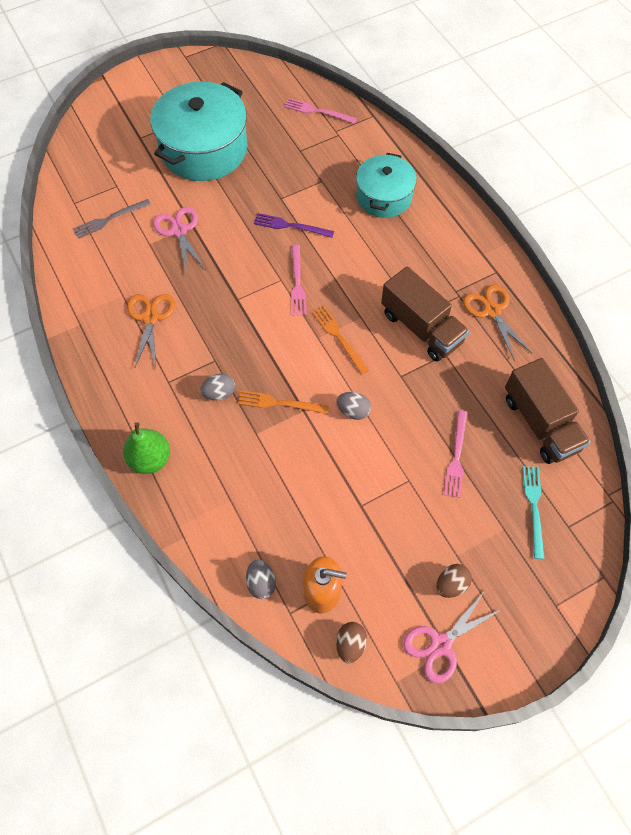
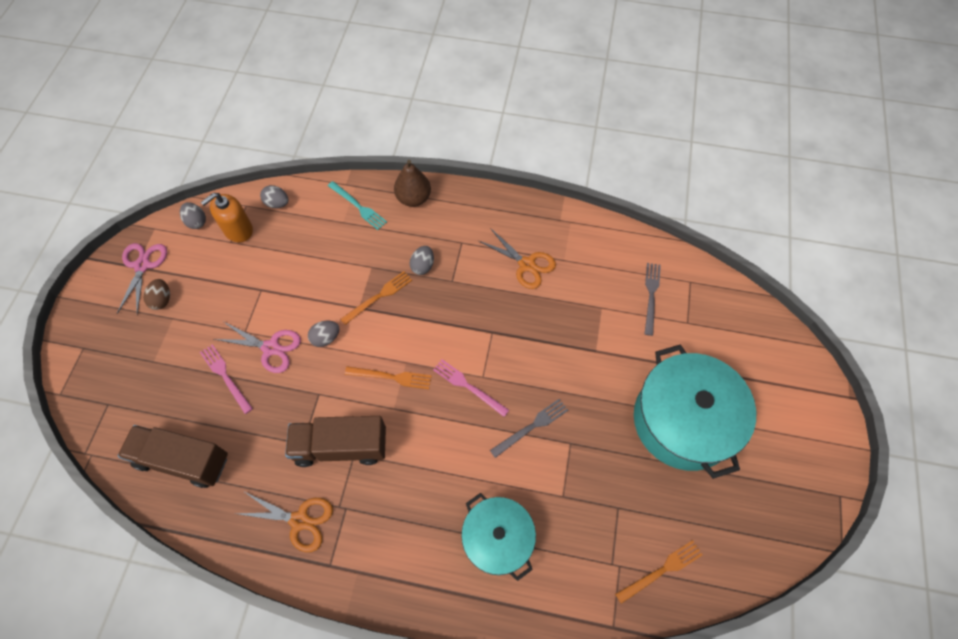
camera: 130 degrees right, 0 degrees up
(150, 459) = (413, 198): green pear -> brown pear
(179, 231) = (597, 337): pink scissors -> pink scissors (270, 348)
(290, 226) = (531, 427): purple fork -> grey fork
(317, 111) = (661, 570): pink fork -> orange fork
(350, 644) = (196, 222): brown egg -> grey egg
(534, 507) = (142, 394): turquoise fork -> turquoise fork (358, 206)

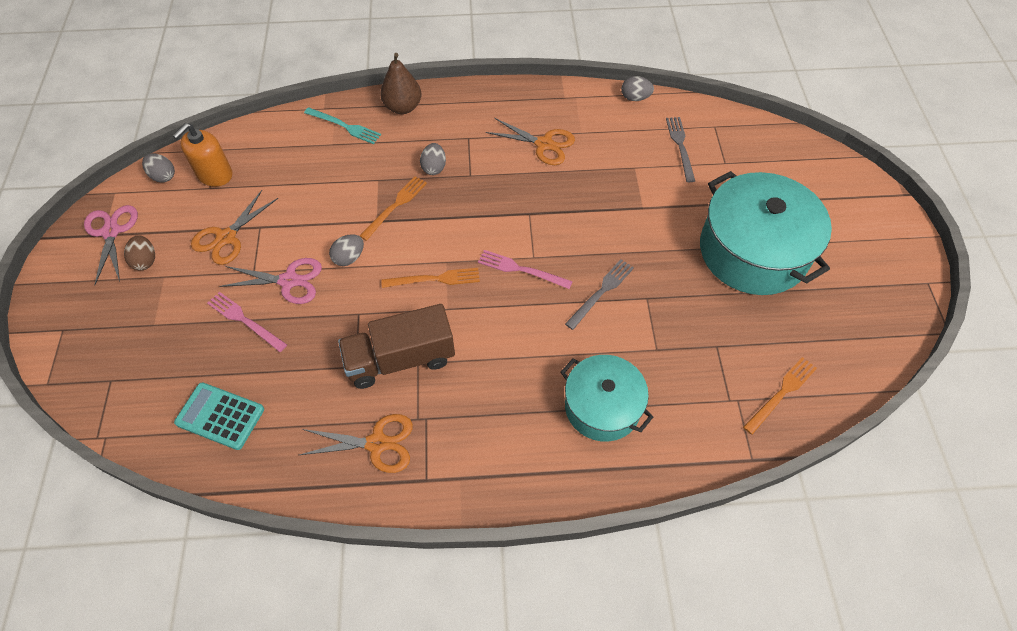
camera: 15 degrees left, 5 degrees down
(183, 460) = (220, 416): brown truck -> turquoise calculator
(231, 293) = (226, 237): none -> orange scissors
(277, 203) = (252, 141): grey egg -> grey egg (635, 98)

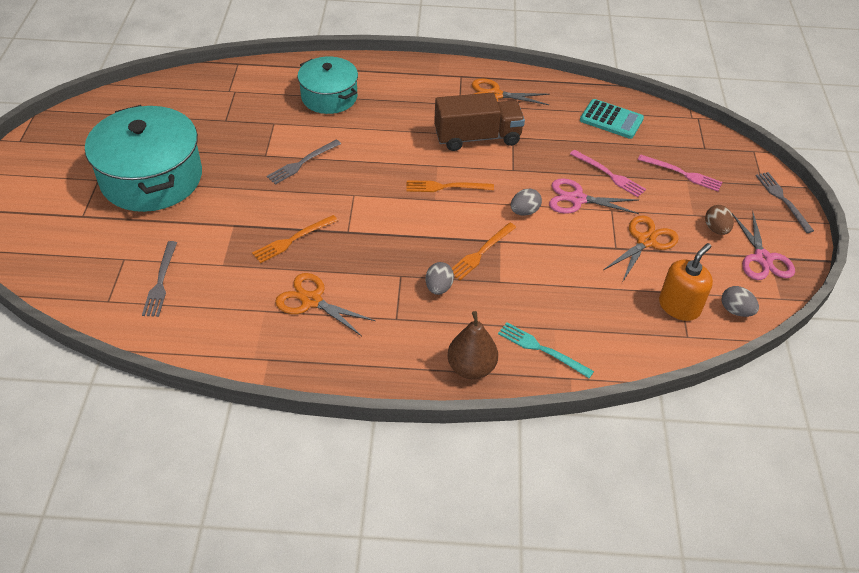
camera: 175 degrees left, 10 degrees down
(50, 309) = (782, 200): none -> grey fork
(521, 269) = (367, 186): pink fork -> pink fork (682, 174)
(635, 98) = (181, 348): grey egg -> none
(781, 393) = (194, 90): orange fork -> orange fork (293, 239)

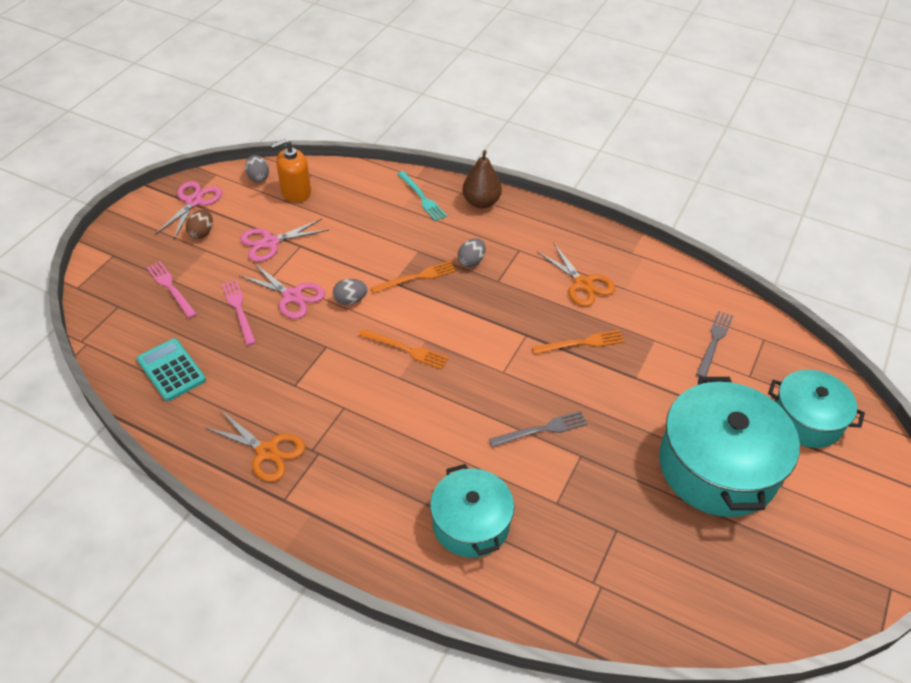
camera: 155 degrees left, 0 degrees up
(70, 235) = (806, 420): none -> turquoise pot
(477, 137) = (332, 397): brown truck -> none
(646, 241) = (270, 242): orange scissors -> pink scissors
(782, 200) = (116, 237): grey fork -> none

